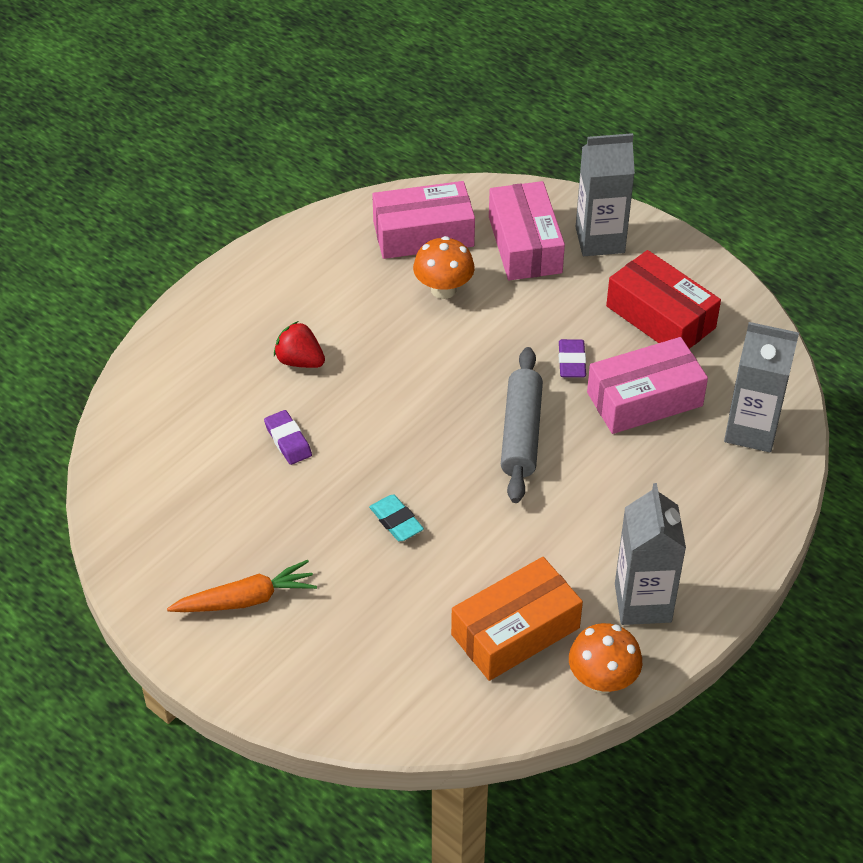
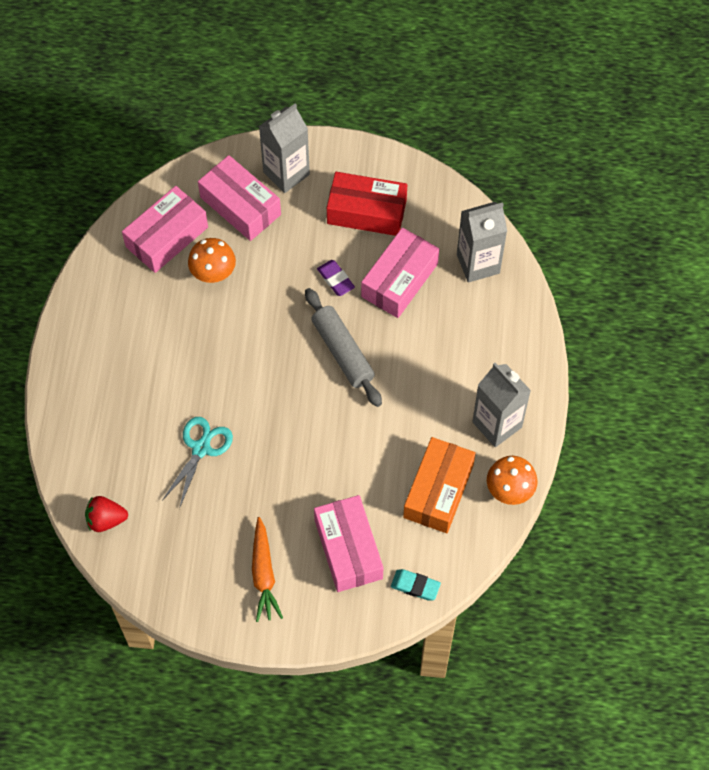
camera: 35 degrees left, 15 degrees up
(246, 599) = (264, 574): orange carrot -> orange carrot turned 135 degrees clockwise
(288, 440) = (201, 448): purple eraser -> turquoise scissors
(300, 361) = (162, 385): red strawberry -> red strawberry (106, 519)
(361, 629) = (348, 549): none -> pink box
(396, 521) = (313, 462): turquoise eraser -> turquoise eraser (415, 586)

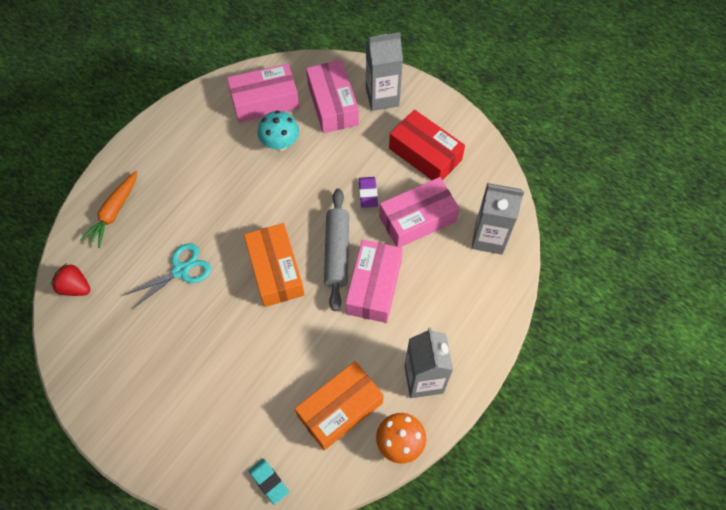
camera: 30 degrees right, 0 degrees up
(213, 273) = (280, 143): orange mushroom -> turquoise mushroom
(264, 574) = (157, 399): orange carrot -> orange carrot (113, 213)
(295, 400) = (275, 270): none -> orange box
(348, 549) = (236, 417): pink box -> pink box (374, 286)

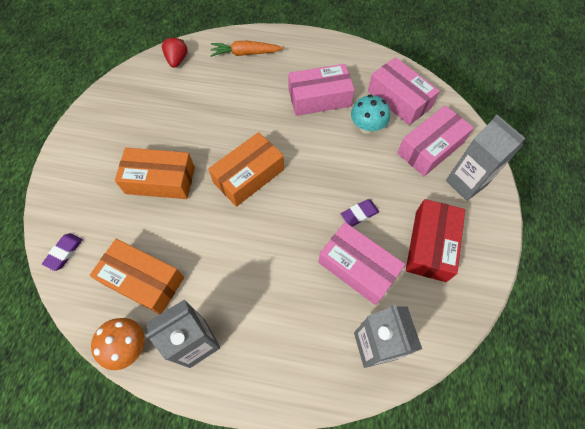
camera: 65 degrees right, 0 degrees up
(180, 270) = (218, 113): turquoise scissors -> none
(233, 358) = (160, 180): none -> orange box
(269, 481) = (64, 252): turquoise eraser -> purple eraser
(337, 252) = (288, 214): grey rolling pin -> none
(374, 286) = (270, 259): pink box -> pink box (319, 98)

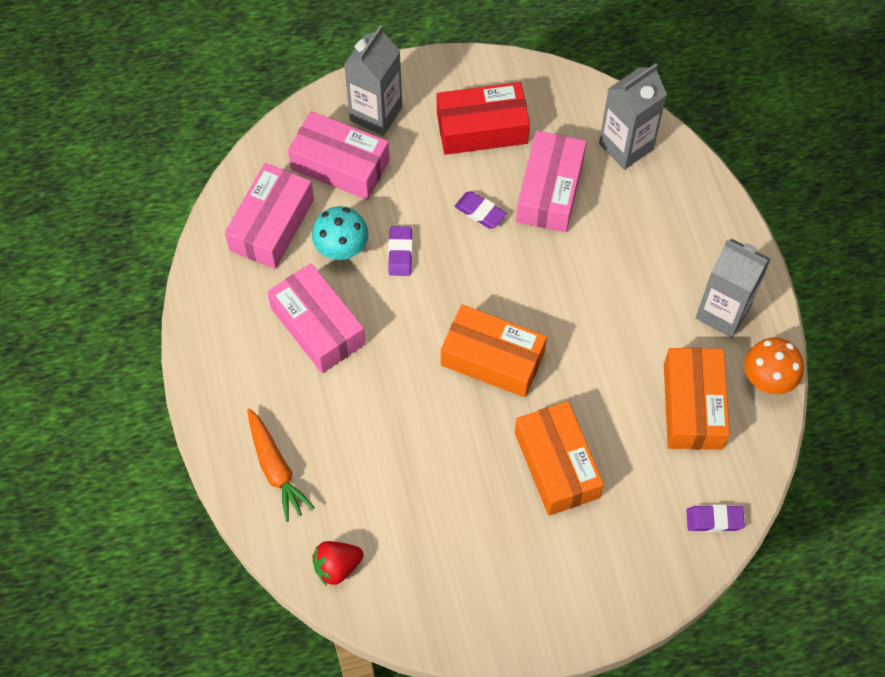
camera: 115 degrees left, 0 degrees up
(349, 156) = (400, 253): none -> purple eraser

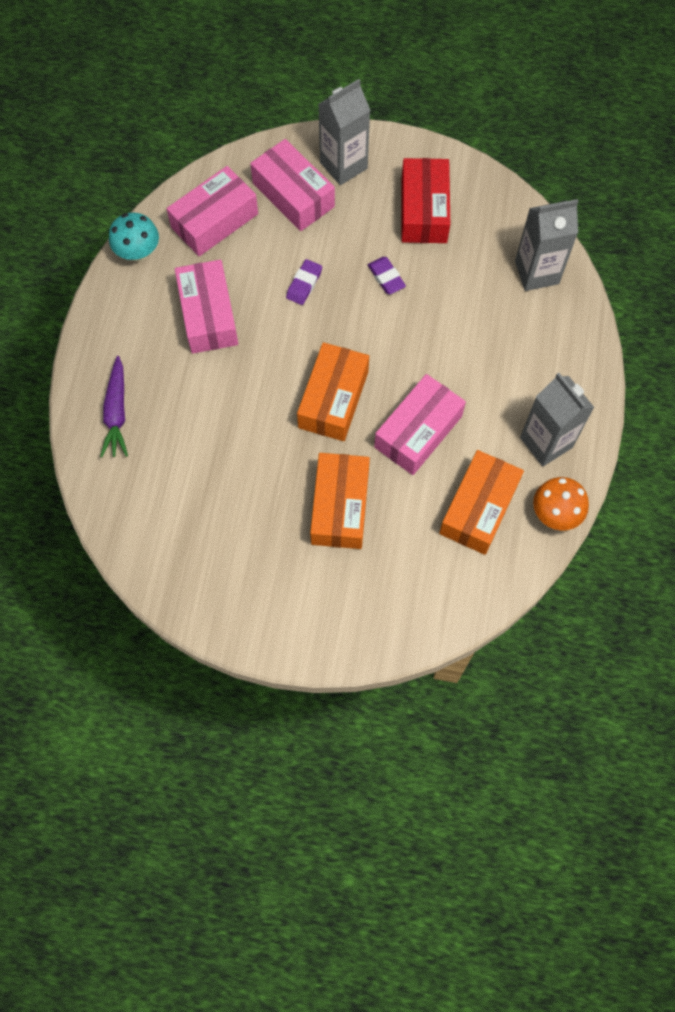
camera: 25 degrees right, 5 degrees up
(276, 469) = (116, 413): orange carrot -> purple carrot
(337, 566) = (123, 510): red strawberry -> none
(341, 248) = (259, 261): turquoise mushroom -> turquoise mushroom (138, 252)
(482, 128) = (424, 210): red box -> red box turned 75 degrees clockwise
(492, 359) = (333, 399): orange box -> orange box turned 60 degrees clockwise
(550, 190) = (453, 283): pink box -> pink box (418, 431)
(714, 520) = (447, 609): purple eraser -> none

